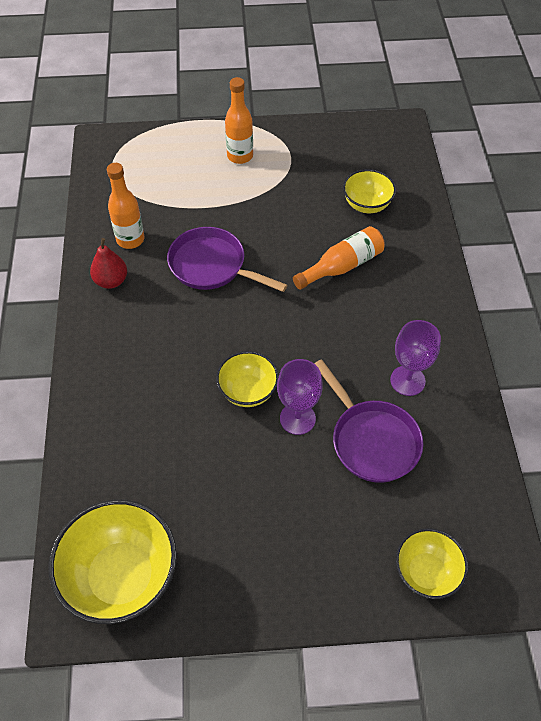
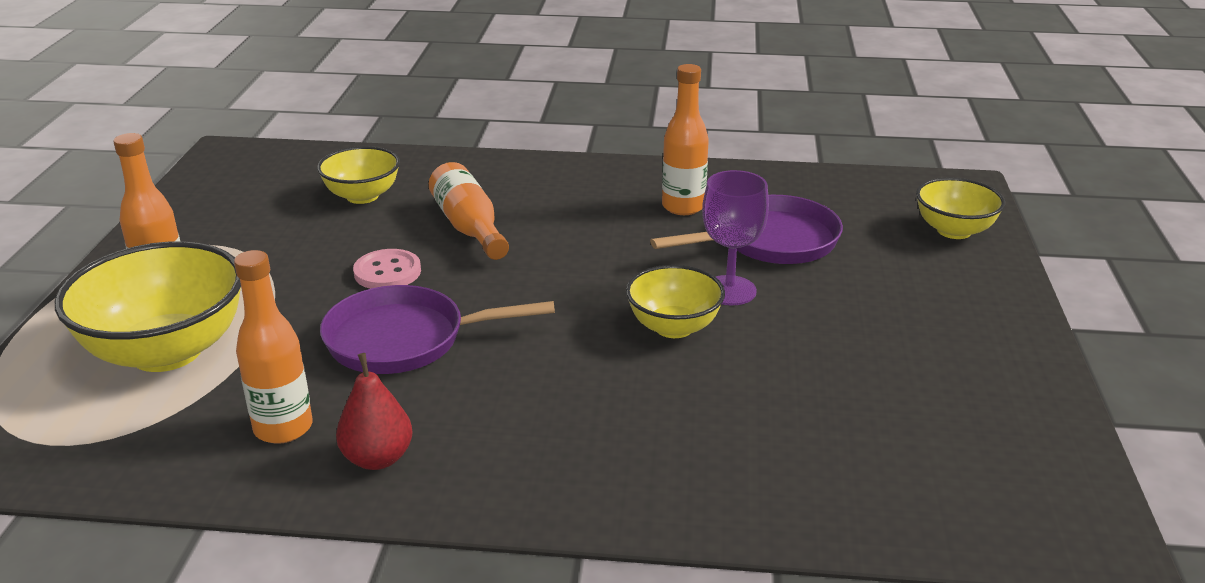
camera: 80 degrees left, 25 degrees down
(121, 576) = (1003, 474): yellow bowl -> yellow bowl (167, 351)
(212, 266) = (404, 339): purple pan -> purple pan turned 45 degrees clockwise
(279, 240) = (387, 272): none -> pink button
(407, 380) = (683, 207): purple goblet -> orange bottle

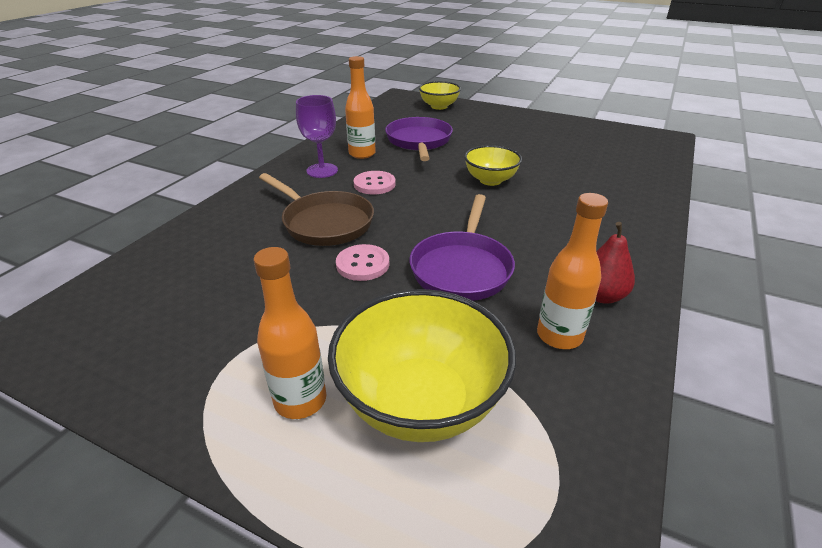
camera: 70 degrees left, 5 degrees up
(362, 196) = (225, 262): yellow bowl -> none
(469, 227) = (324, 222): orange bottle -> brown pan
(592, 237) = (374, 184): none -> pink button
(729, 290) = (462, 160): purple goblet -> purple goblet (322, 170)

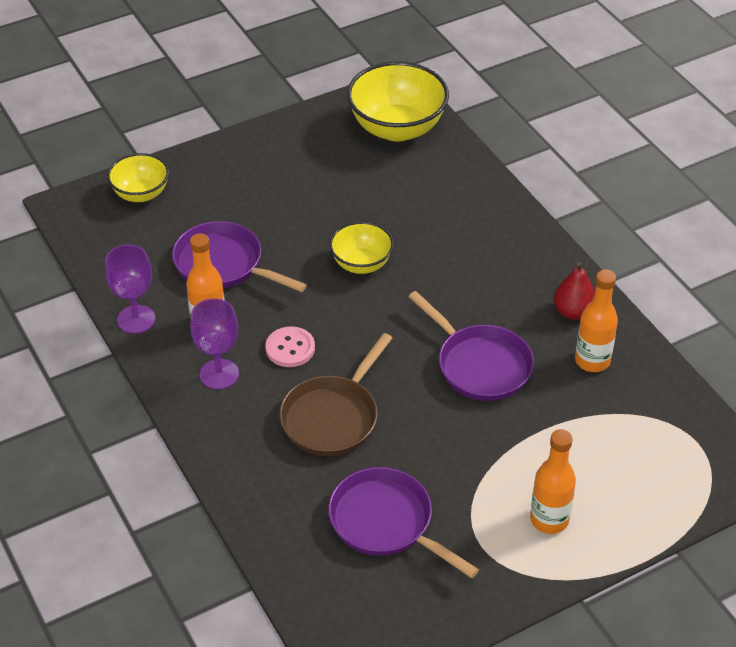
camera: 55 degrees left, 10 degrees up
(224, 290) = (386, 523): none -> purple pan
(324, 222) = (333, 417): brown pan -> brown pan turned 135 degrees clockwise
(340, 135) = (136, 319): none -> purple goblet
(363, 264) = (423, 421): pink button -> none
(420, 402) = (594, 461): yellow bowl -> yellow bowl (397, 128)

